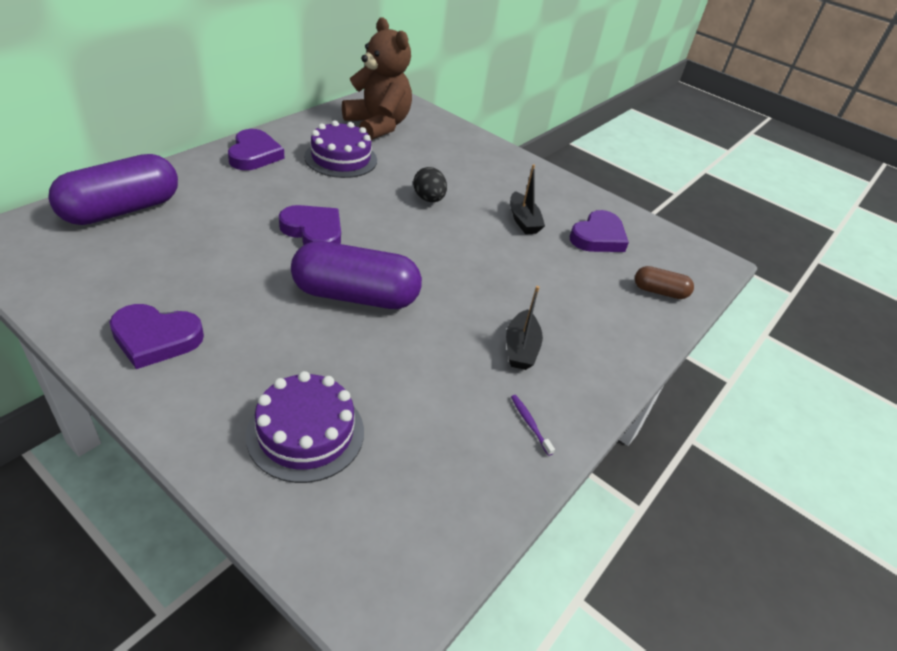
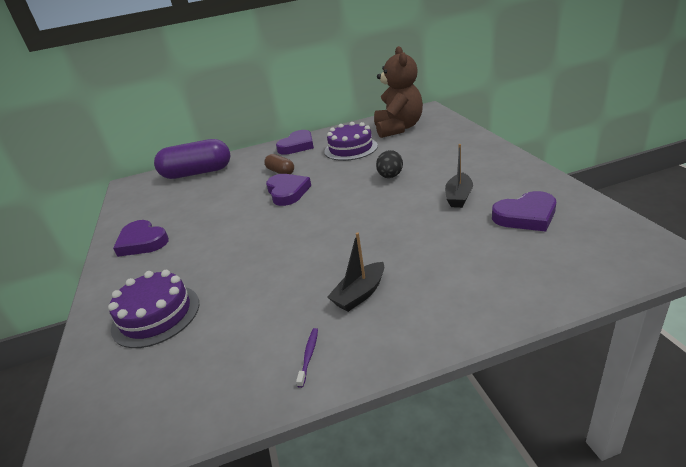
camera: 45 degrees right, 10 degrees down
(355, 296) = (273, 235): purple capsule -> none
(659, 291) = (556, 272): brown capsule -> brown capsule (280, 172)

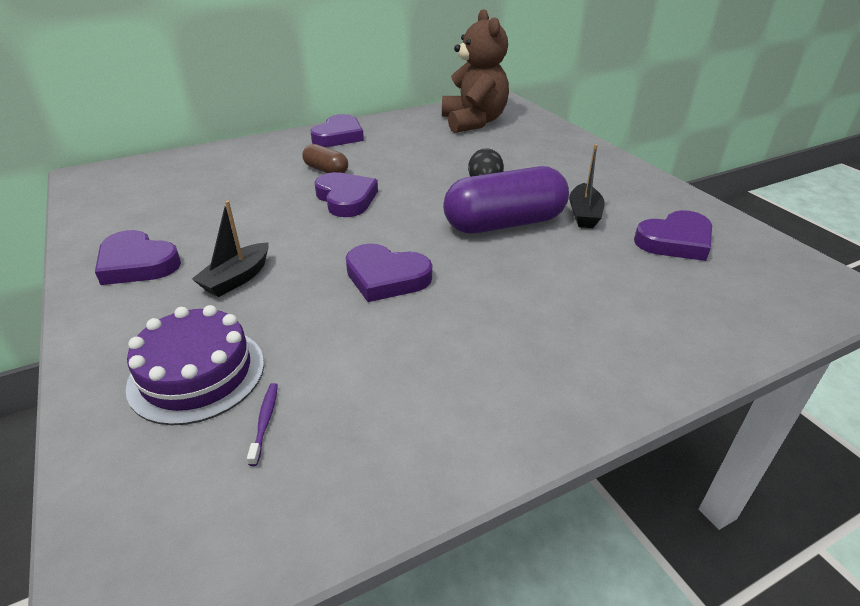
camera: 15 degrees left, 5 degrees up
(197, 173) = (196, 165): purple capsule -> purple capsule (504, 223)
(296, 249) = (386, 277): none -> purple heart
(309, 356) = (456, 427): purple toothbrush -> purple toothbrush (265, 422)
(351, 148) = (417, 144): purple cake -> none
(360, 294) = (498, 340): black boat -> black boat (237, 279)

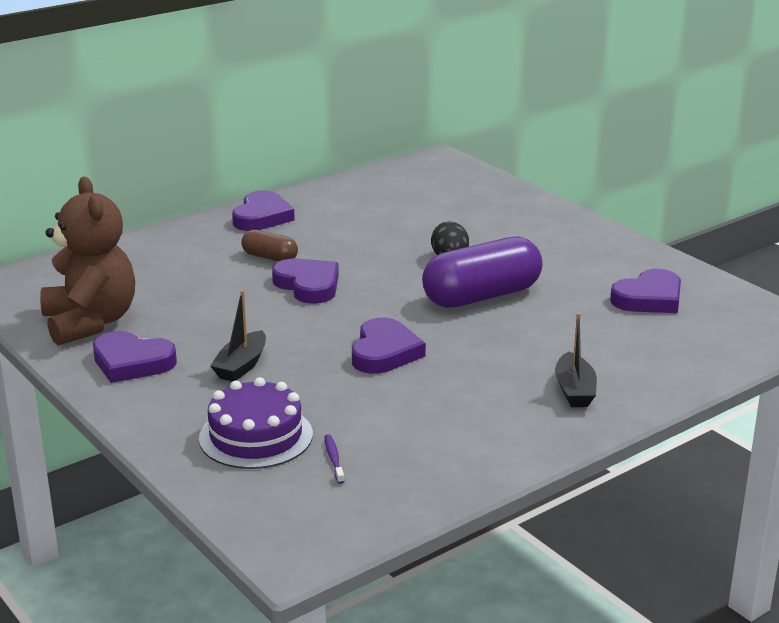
camera: 10 degrees left, 10 degrees down
(386, 277) = (384, 352): purple heart -> purple heart turned 90 degrees counterclockwise
(473, 122) = (414, 188): brown teddy bear -> brown teddy bear (90, 322)
(584, 214) = (559, 281): black boat -> black boat (574, 390)

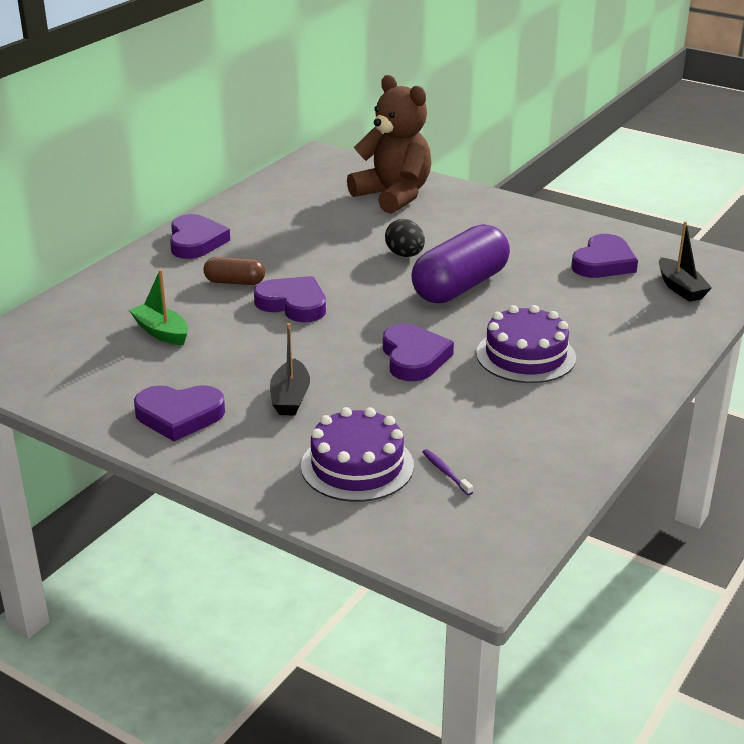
camera: 20 degrees left, 5 degrees up
(90, 322) = (104, 382): brown teddy bear -> brown teddy bear (393, 196)
(171, 289) = (161, 332): none -> green boat
(497, 370) = (525, 355): none -> purple cake
(574, 390) = (605, 361): black boat -> black boat (680, 288)

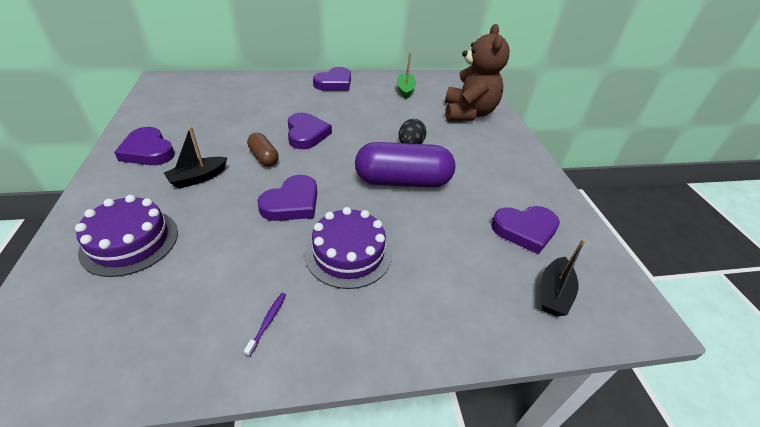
camera: 45 degrees right, 10 degrees up
(161, 332) = (233, 111): green boat -> green boat (405, 90)
(235, 282) = (308, 108): brown capsule -> brown capsule (264, 157)
(445, 472) = (146, 289): purple toothbrush -> purple toothbrush (268, 322)

